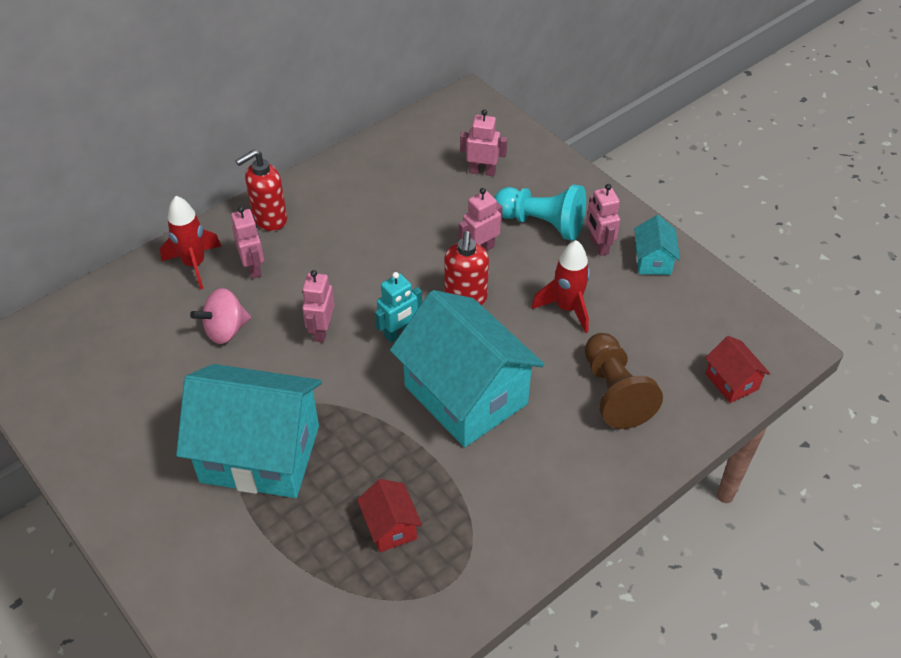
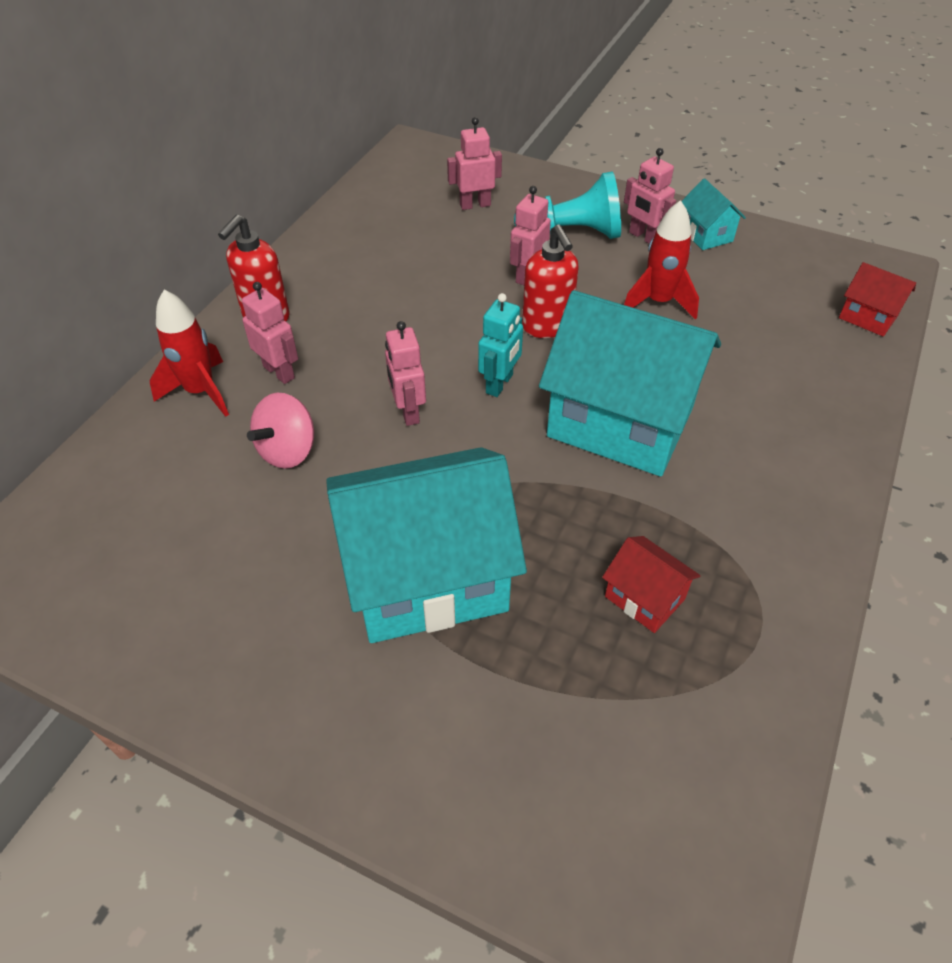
camera: 25 degrees left, 0 degrees up
(614, 392) = (769, 365): brown pawn -> none

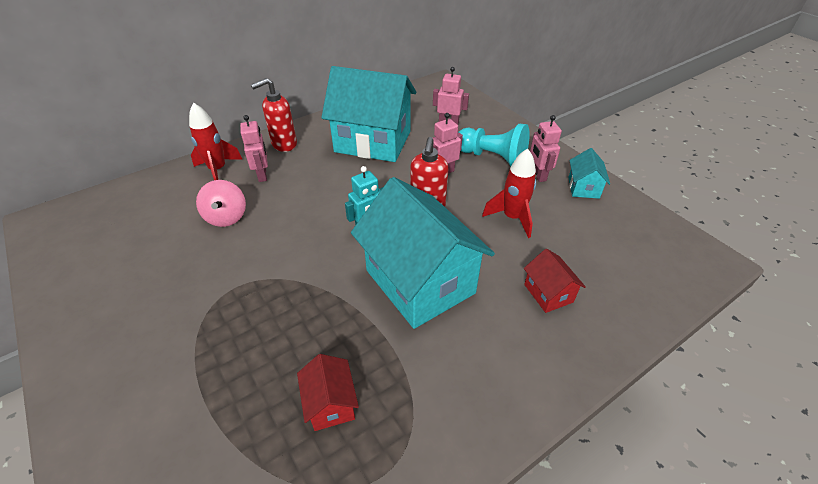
camera: 30 degrees right, 5 degrees down
(288, 451) = (226, 217): pink spinning top -> pink spinning top turned 75 degrees counterclockwise
(408, 411) = (304, 222): pink robot -> none
(426, 576) = (224, 320): turquoise house -> turquoise house (373, 141)
(868, 317) = (664, 286): red house -> red house (548, 293)

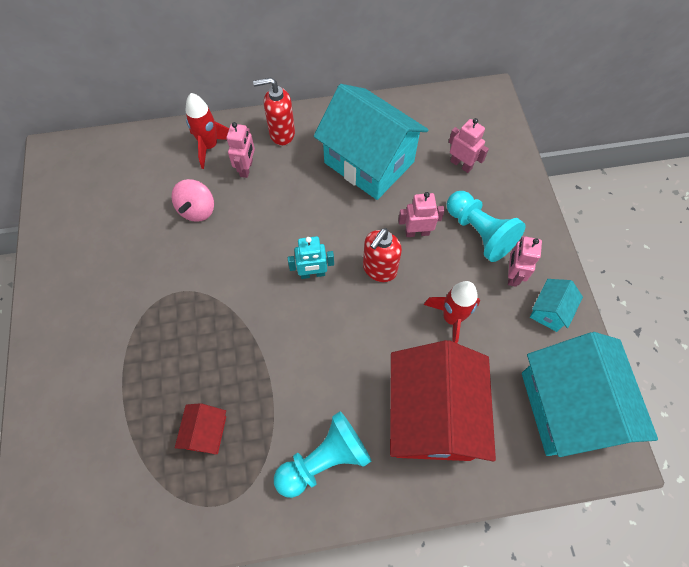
camera: 25 degrees right, 20 degrees up
(420, 281) = (327, 353): turquoise house -> turquoise house (567, 407)
(474, 373) = (324, 459): none -> turquoise pawn
(548, 293) = (432, 415): red house -> red house, size x2.30

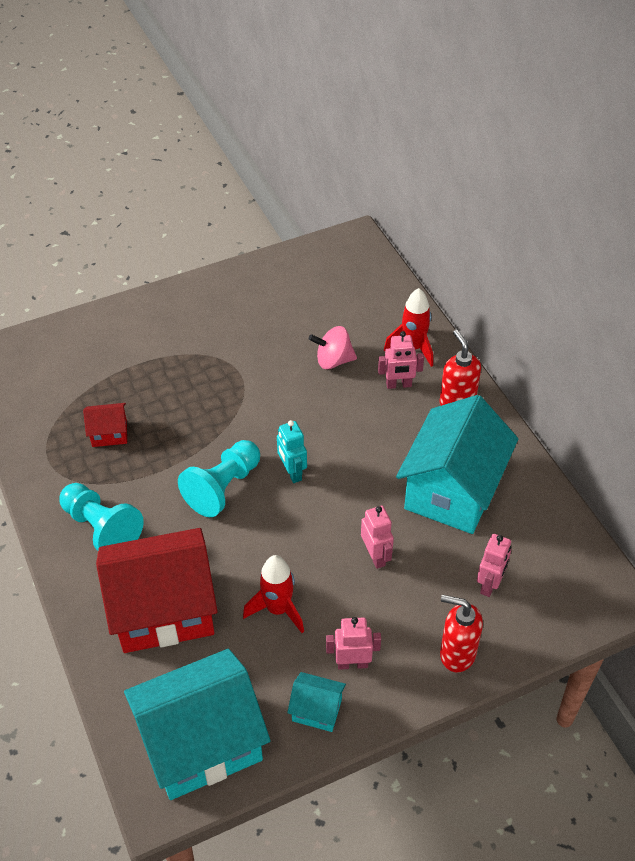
camera: 75 degrees right, 15 degrees down
(379, 269) = (316, 530): red soap dispenser -> red soap dispenser (457, 654)
(479, 232) = (398, 619): turquoise pawn -> turquoise pawn (223, 487)

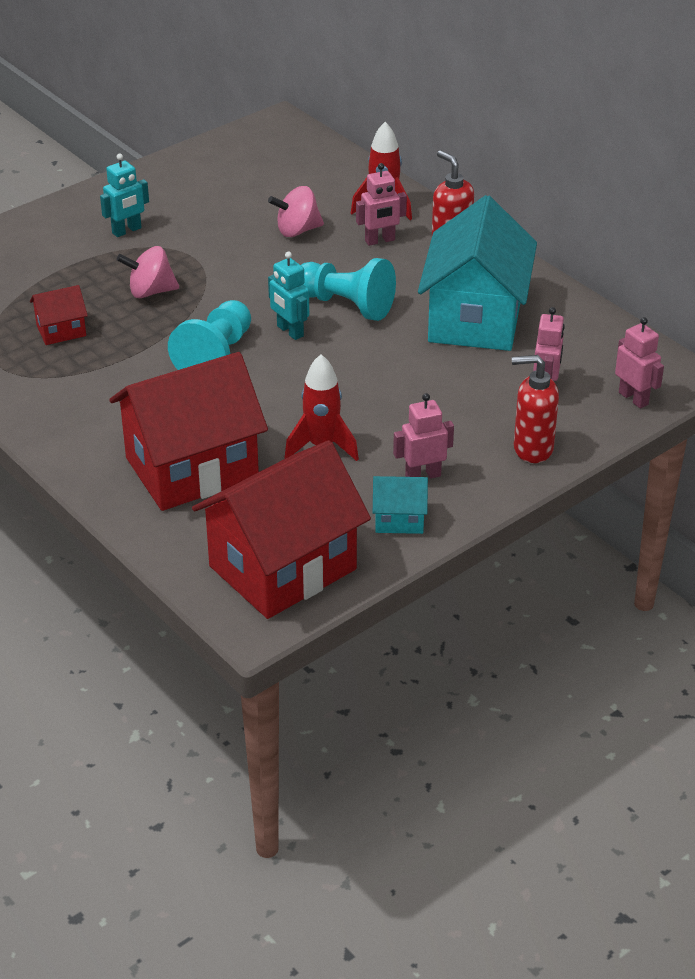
camera: 15 degrees left, 10 degrees down
(101, 528) = (88, 412): turquoise pawn -> turquoise pawn (346, 305)
(193, 405) = (150, 292): none -> pink spinning top
(196, 335) = (127, 231): none -> turquoise robot
(201, 743) = (282, 568): turquoise house -> red house
(376, 556) = (412, 385): pink robot -> pink robot (633, 398)

